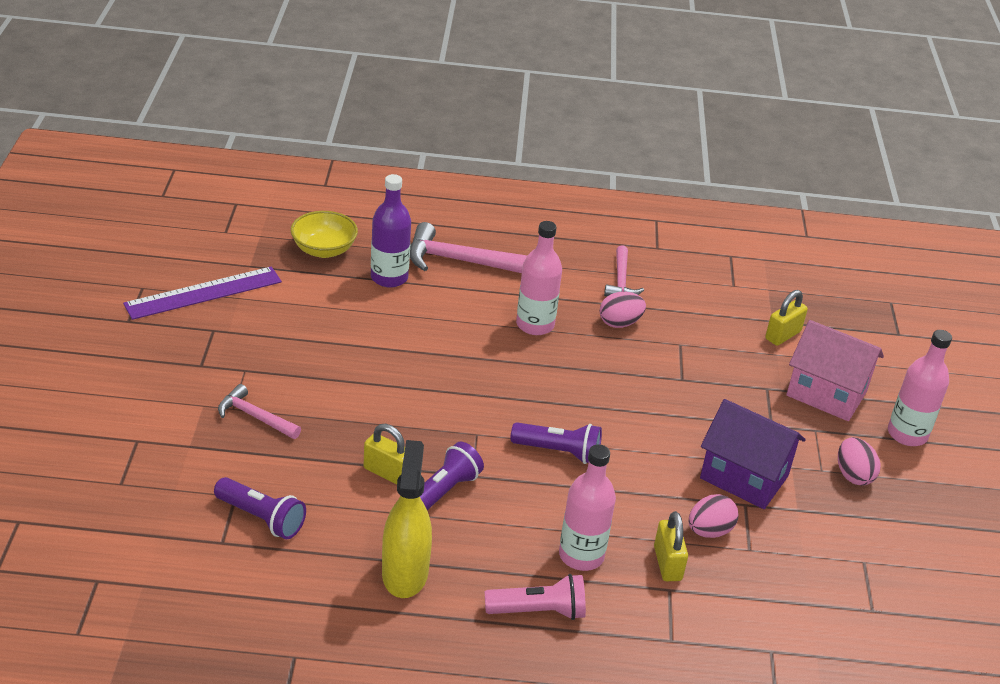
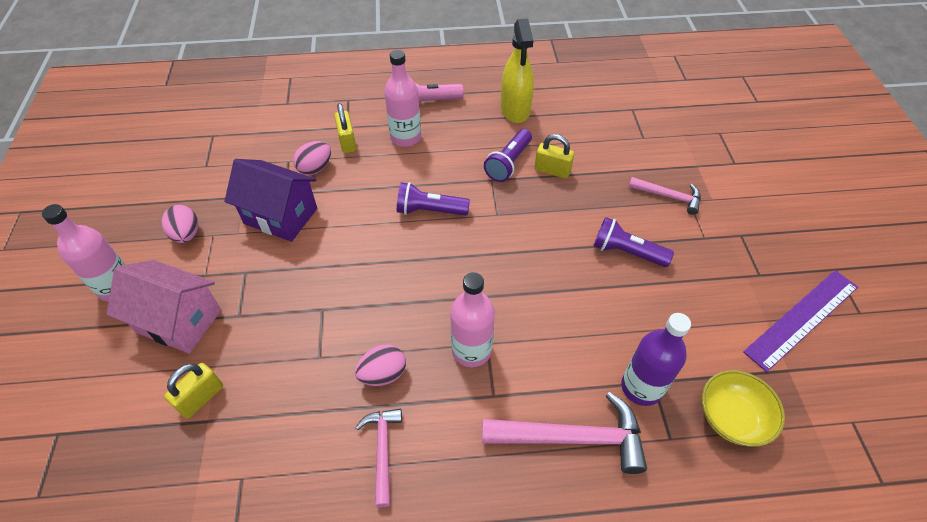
camera: 175 degrees right, 15 degrees up
(261, 518) = (618, 126): purple flashlight -> purple flashlight (626, 252)

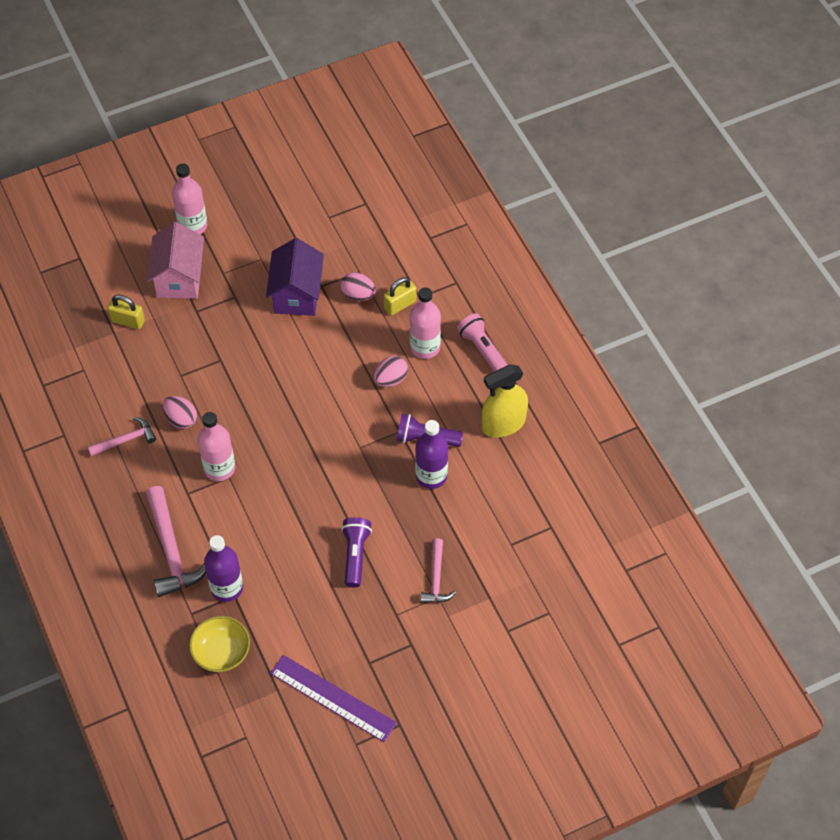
camera: 70 degrees right, 5 degrees up
(186, 234) = (254, 242): pink egg -> pink egg (390, 379)
(430, 210) = (344, 396): purple flashlight -> none
(552, 170) = (431, 476): yellow padlock -> purple bottle

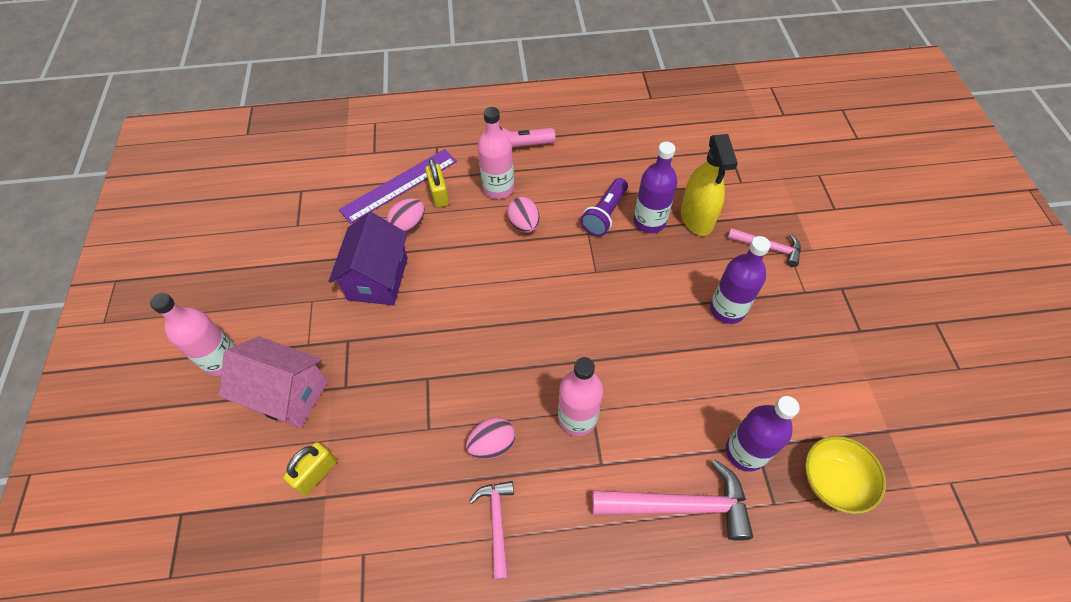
camera: 70 degrees left, 0 degrees up
(297, 294) = (378, 278): purple house -> purple house turned 75 degrees clockwise
(332, 698) = (902, 376): purple ruler -> purple ruler (399, 185)
(355, 555) = (727, 309): purple flashlight -> purple bottle
(503, 424) = (609, 154): yellow spray bottle -> yellow spray bottle (697, 217)

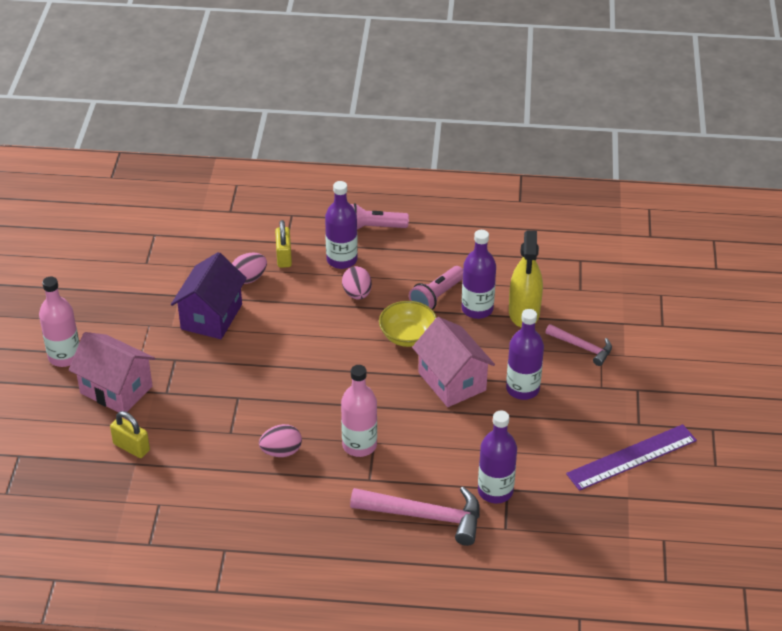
camera: 10 degrees right, 15 degrees down
(316, 473) = (131, 447): yellow padlock -> yellow padlock turned 75 degrees clockwise
(399, 185) = (248, 243): purple ruler -> purple ruler (632, 457)
(497, 522) = (271, 502): pink hammer -> none
(498, 188) = (342, 260): pink bottle -> purple bottle
(605, 214) = (436, 297): purple flashlight -> pink flashlight
(651, 313) = (452, 381): none -> pink house
(833, 481) = (562, 522): yellow bowl -> yellow bowl (407, 336)

